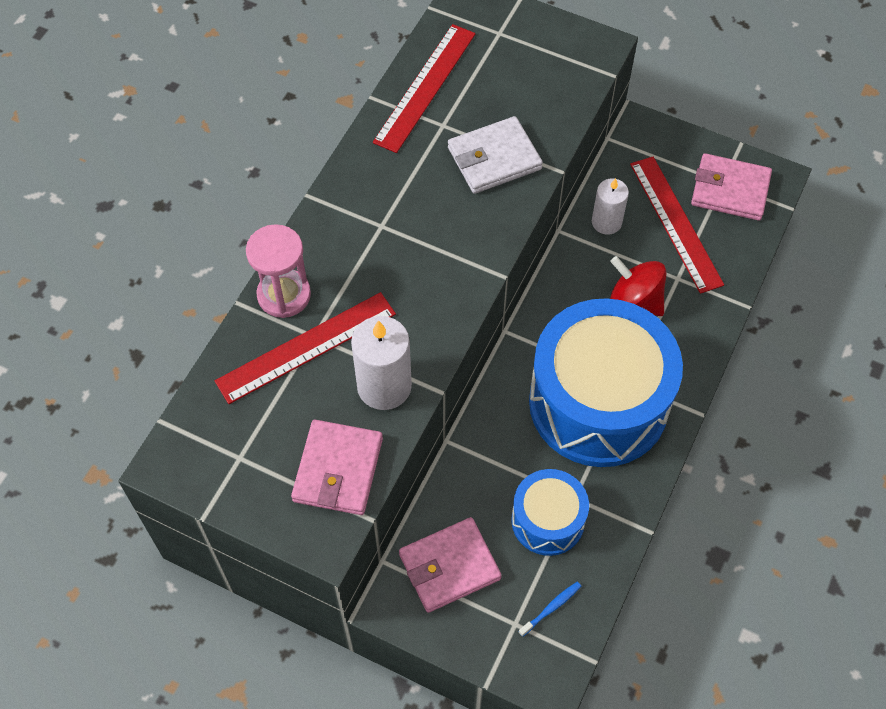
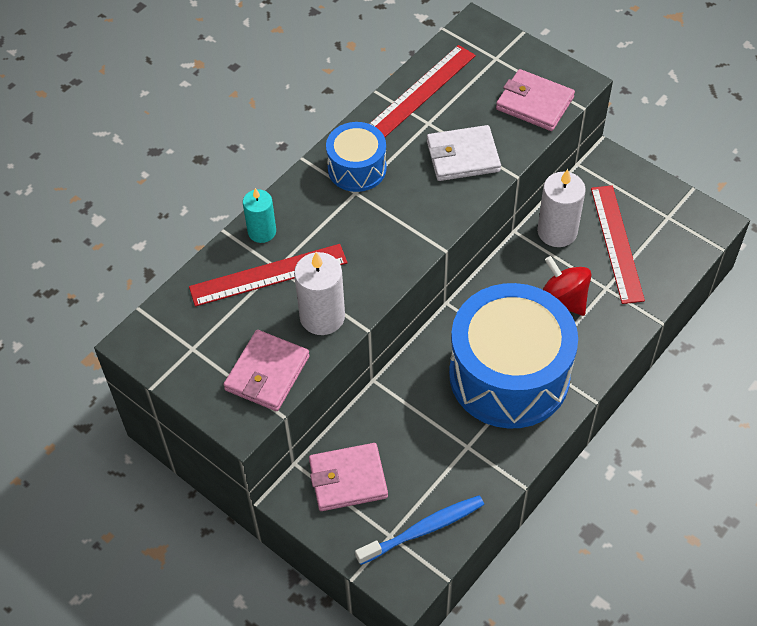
camera: 15 degrees right, 5 degrees down
(284, 295) = (262, 231): pink hourglass -> turquoise candle
(548, 520) = (440, 460): blue drum -> blue drum (357, 168)
(551, 608) = (423, 529): blue toothbrush -> blue toothbrush, size x2.05
(606, 222) = (557, 231): white candle -> white candle, size x1.52
(730, 190) = (672, 225): pink wallet -> pink wallet (534, 103)

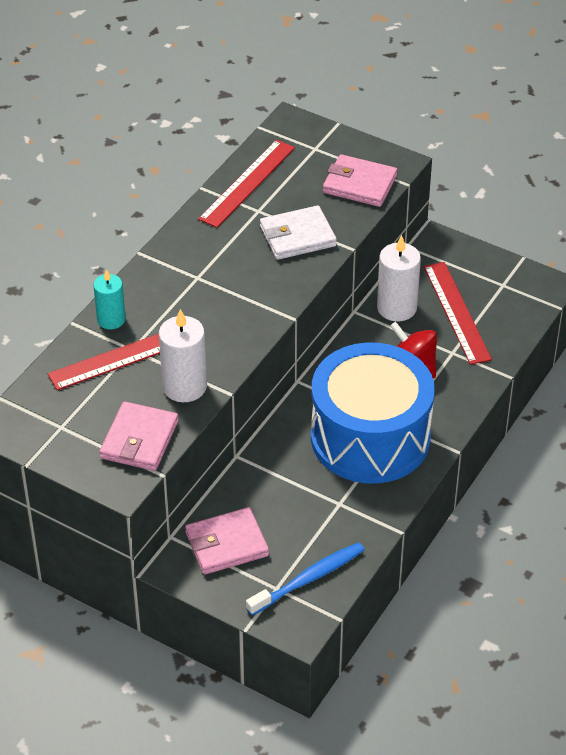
camera: 10 degrees left, 10 degrees down
(357, 168) = (195, 256): blue drum -> none

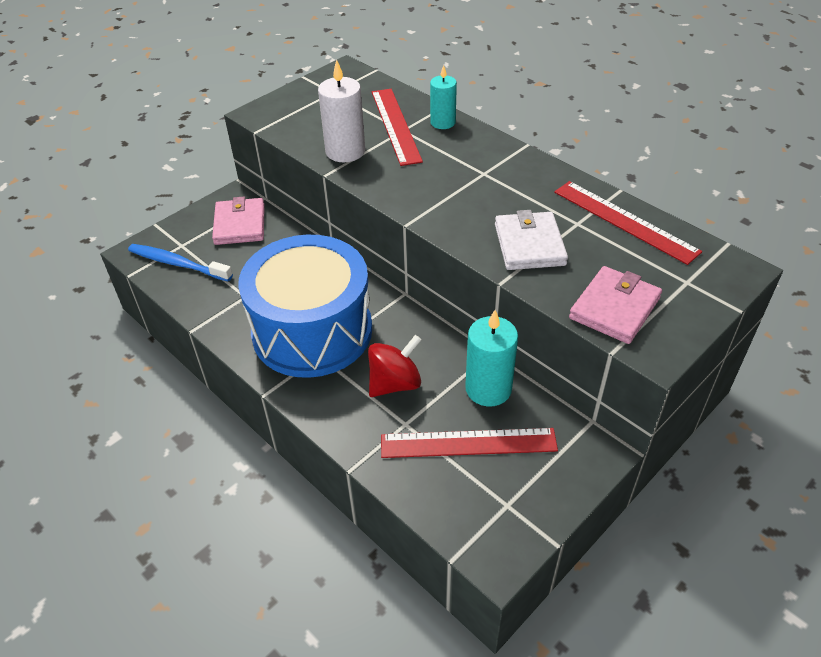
camera: 105 degrees right, 0 degrees up
(139, 440) = (297, 124): pink wallet -> none
(308, 579) = (178, 264): blue toothbrush -> blue toothbrush turned 135 degrees clockwise
(396, 308) = (488, 389): white candle -> turquoise candle

